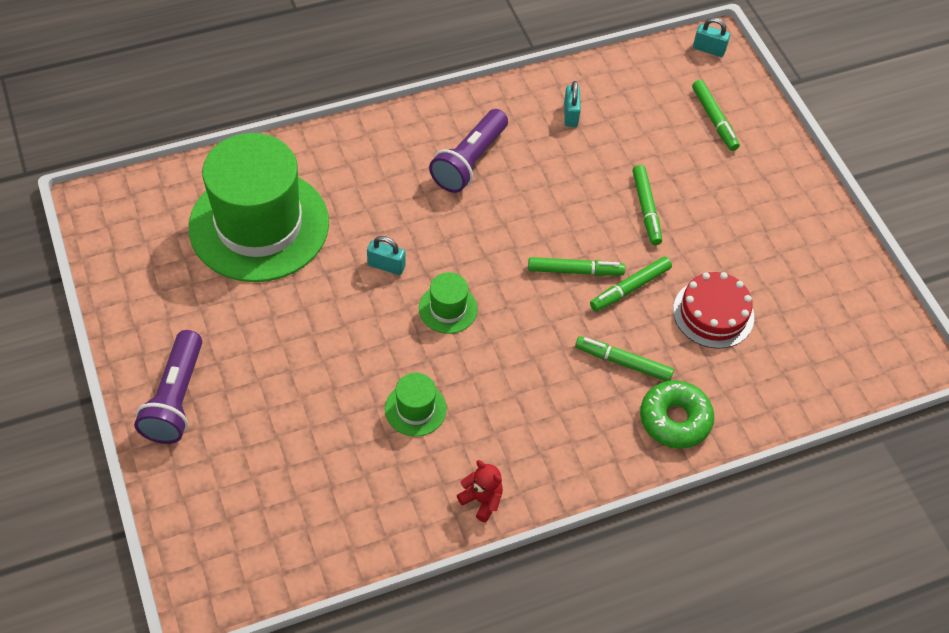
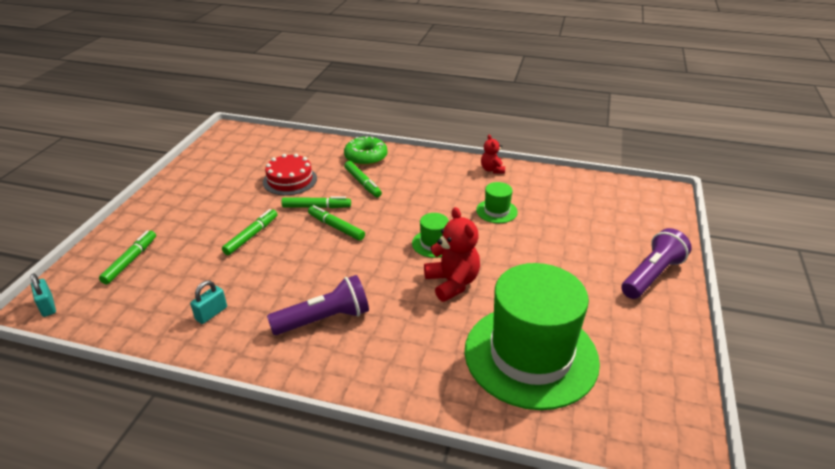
camera: 140 degrees left, 20 degrees down
(386, 265) = (452, 283): turquoise padlock -> red teddy bear

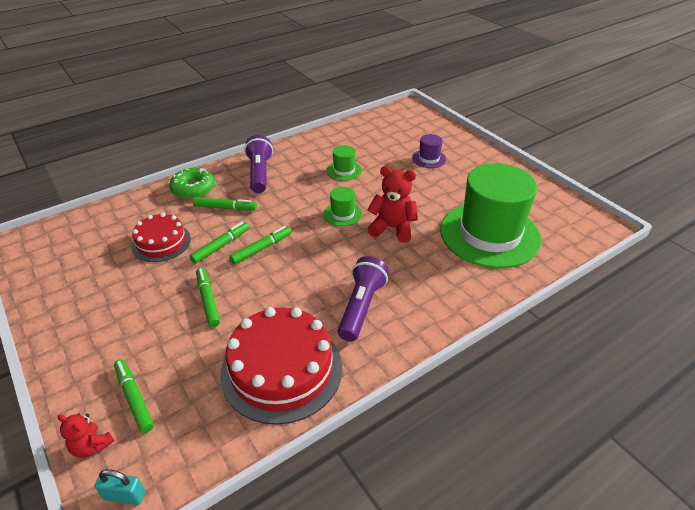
camera: 50 degrees left, 5 degrees up
(211, 313) = (281, 369): turquoise padlock -> red cake
(336, 227) = (261, 248): green marker -> green marker turned 150 degrees clockwise
(492, 170) = (297, 147): red teddy bear -> red teddy bear (91, 446)
(596, 250) = (429, 158): none -> purple hat
(652, 275) = (471, 155): purple flashlight -> purple flashlight (259, 173)

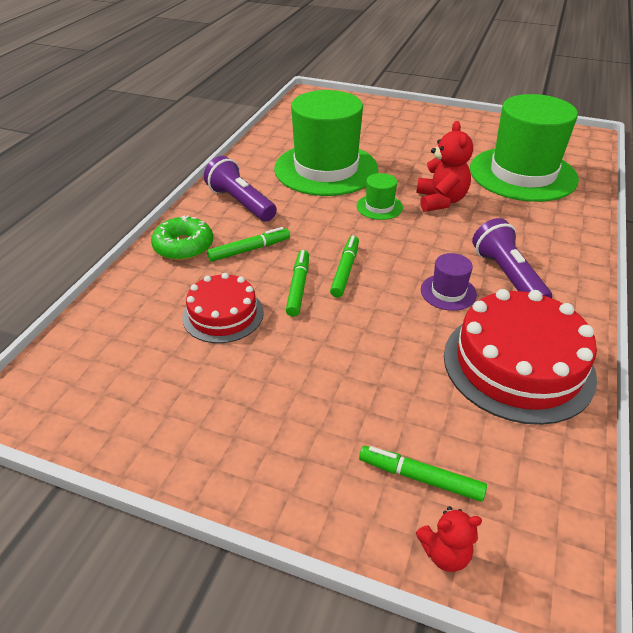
camera: 35 degrees left, 0 degrees up
(124, 495) = (546, 571): turquoise padlock -> none
(208, 300) = (359, 343): green marker -> none
(344, 170) = (326, 169): green hat -> green hat, size x2.45
(392, 228) = (440, 201): red teddy bear -> red teddy bear turned 105 degrees clockwise
(429, 158) = (390, 132): purple hat -> purple hat (448, 292)

